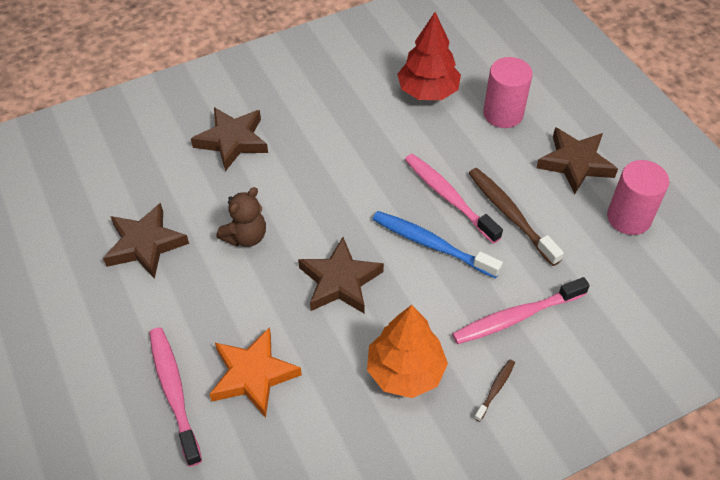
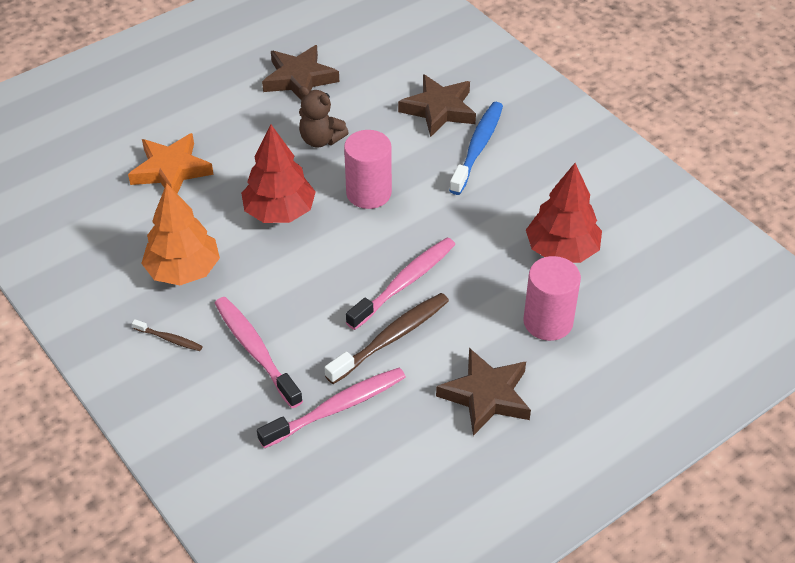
camera: 80 degrees right, 5 degrees down
(174, 393) = (150, 126): pink toothbrush -> pink toothbrush (336, 408)
(340, 281) = (279, 212): brown star -> red tree
(432, 245) = (336, 275): blue toothbrush -> blue toothbrush (477, 148)
(629, 218) = (412, 450): pink cylinder -> pink cylinder (368, 193)

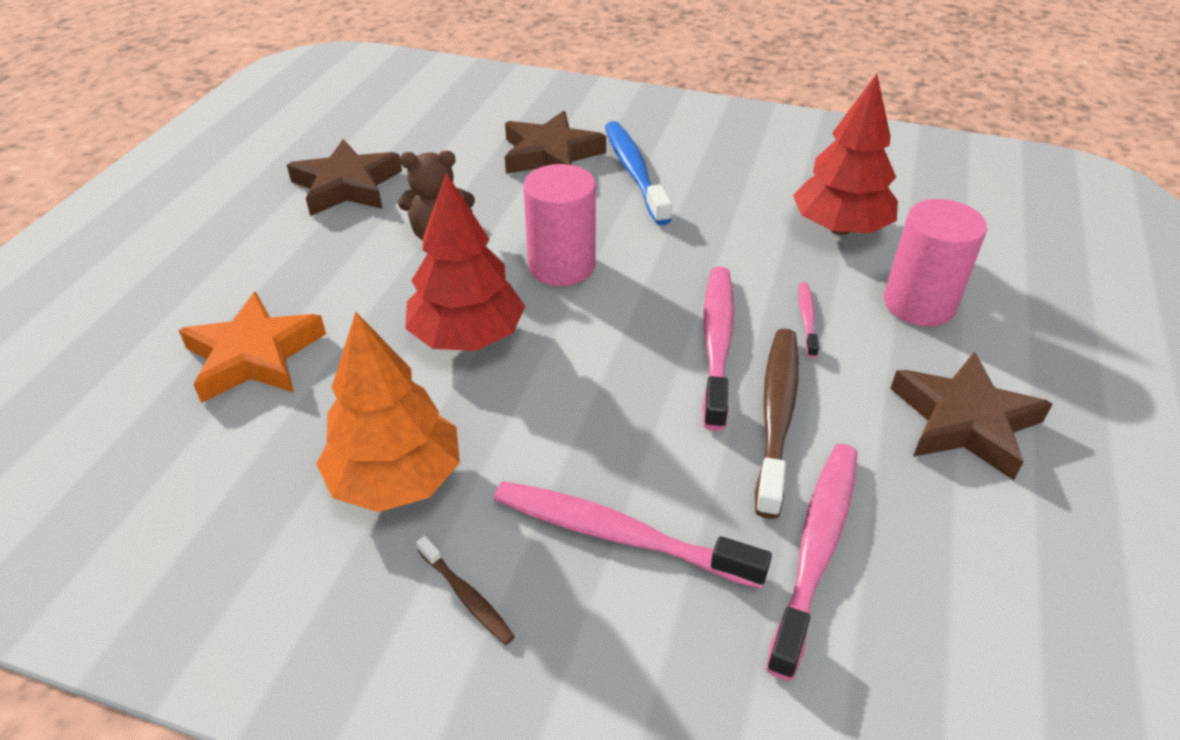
camera: 35 degrees left, 5 degrees down
(169, 339) = (466, 596): brown toothbrush -> brown toothbrush turned 60 degrees clockwise
(470, 296) = (807, 319): none -> pink toothbrush

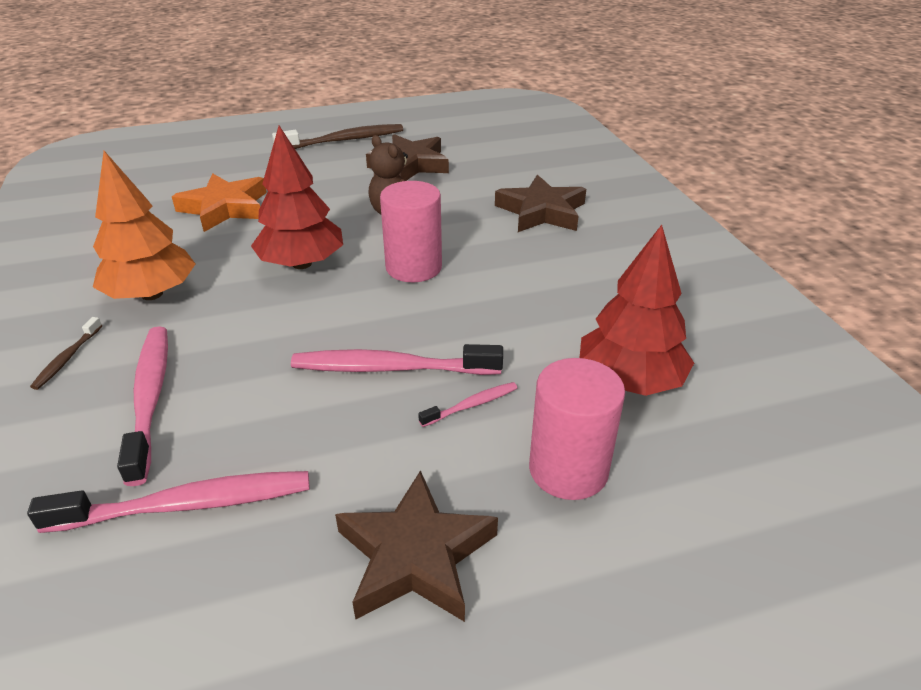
camera: 55 degrees right, 5 degrees down
(634, 172) = (568, 252): blue toothbrush -> none
(717, 343) = (392, 368): pink toothbrush -> pink toothbrush turned 150 degrees counterclockwise
(776, 416) = (329, 430): brown toothbrush -> brown toothbrush (343, 141)

